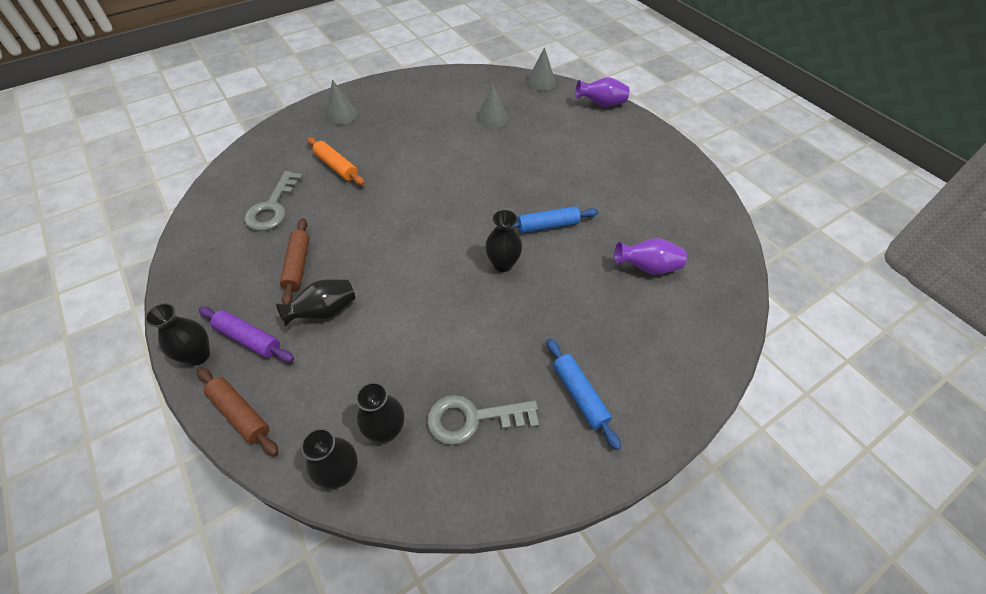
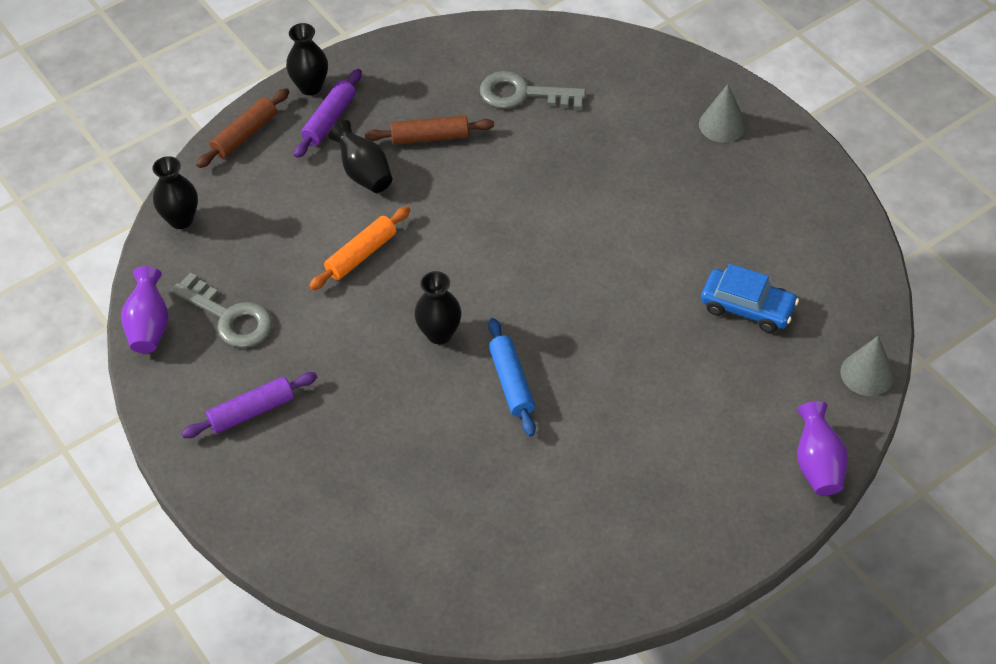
camera: 90 degrees right, 0 degrees up
(336, 166) = (606, 140): orange rolling pin -> orange rolling pin (361, 254)
(386, 430) = (221, 247): black vase -> none
(473, 419) = (229, 317): grey key -> grey key turned 135 degrees clockwise
(492, 118) = (747, 307): grey cone -> blue car
(580, 395) = (251, 411): blue rolling pin -> purple rolling pin
(647, 267) = (439, 497): purple vase -> purple vase (149, 326)

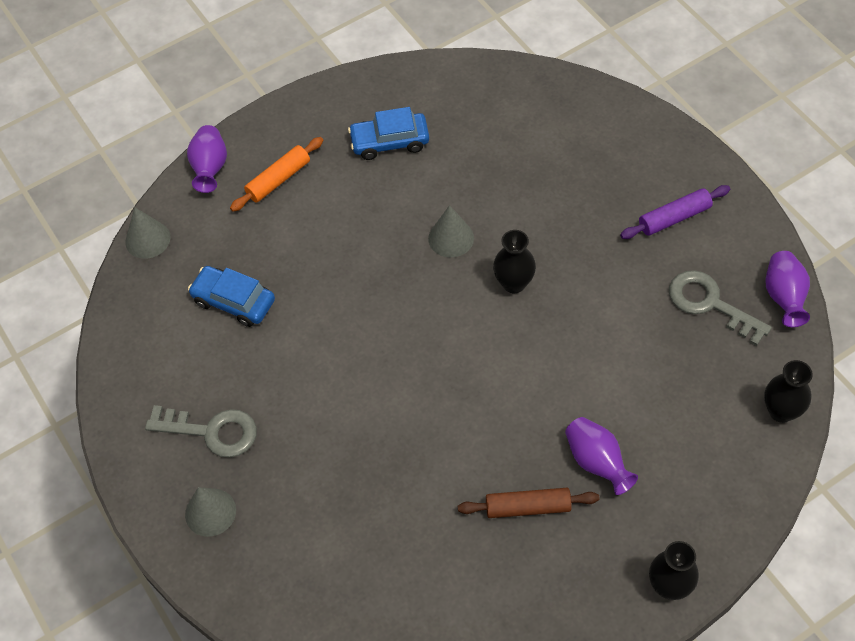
camera: 175 degrees left, 5 degrees up
(245, 135) = (734, 518): brown rolling pin -> none
(329, 120) = (641, 536): purple rolling pin -> none
(361, 254) = (592, 366): orange rolling pin -> orange rolling pin (278, 180)
(364, 173) = (597, 462): black vase -> purple vase
(511, 382) = (451, 238): blue rolling pin -> grey cone
(523, 94) = (423, 564): grey key -> grey key (211, 431)
(595, 504) = (390, 142): none -> blue car

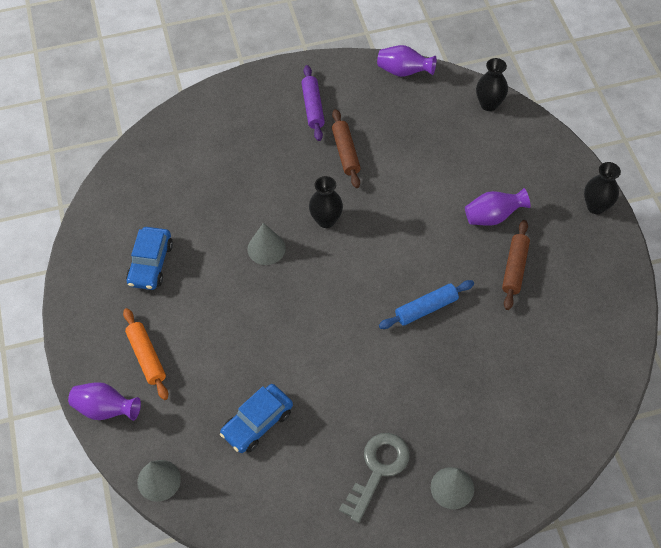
camera: 75 degrees left, 0 degrees up
(432, 423) = (426, 308): none -> blue rolling pin
(621, 273) = (346, 153): none -> brown rolling pin
(710, 304) = (393, 112): grey key -> none

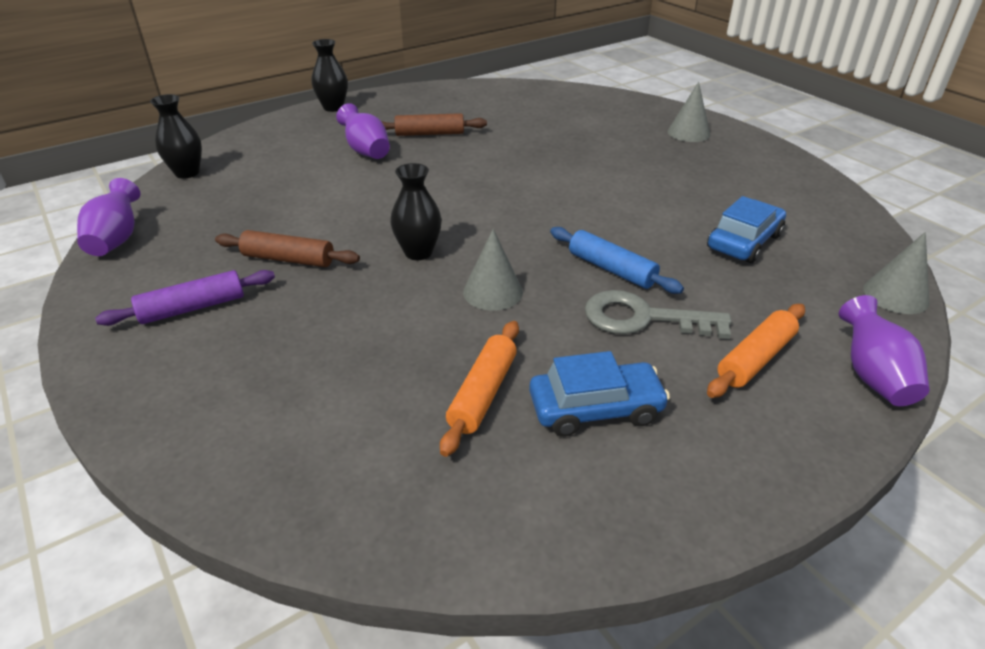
camera: 110 degrees left, 20 degrees down
(184, 220) = (482, 393): none -> orange rolling pin
(257, 423) = (744, 242): blue car -> blue car turned 75 degrees counterclockwise
(346, 153) = (288, 259): brown rolling pin -> brown rolling pin turned 45 degrees clockwise
(378, 470) = (713, 166): grey key -> grey key (644, 318)
(426, 308) = (510, 169): blue rolling pin -> blue rolling pin (611, 269)

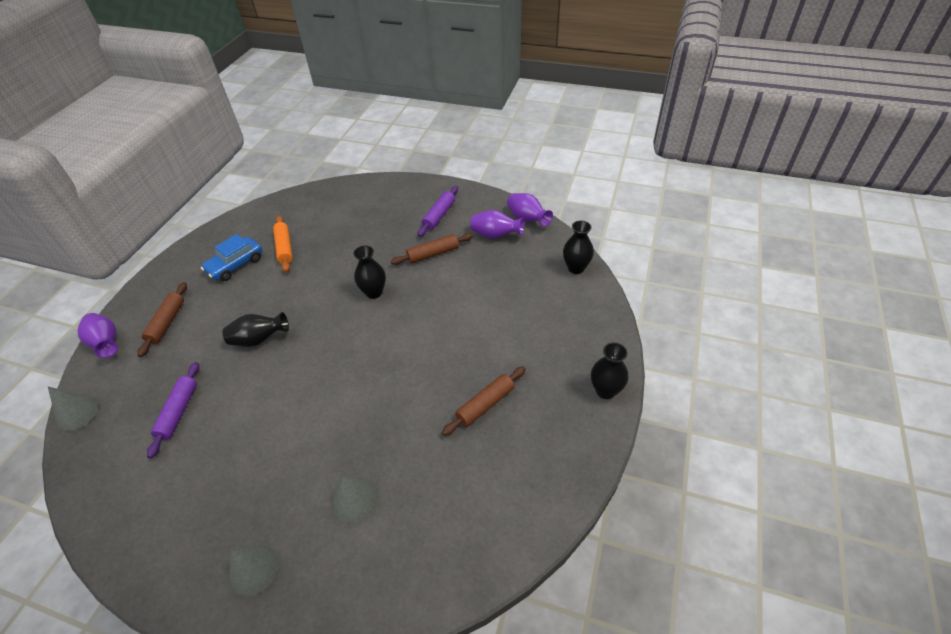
camera: 145 degrees right, 10 degrees up
(366, 151) = (504, 353): purple vase -> purple vase (495, 235)
(493, 292) = (315, 291): grey cone -> grey cone (355, 500)
(611, 269) = (259, 339): blue rolling pin -> black vase
(644, 318) = (229, 317): grey key -> none
(744, 242) = (178, 412): blue car -> purple rolling pin
(755, 359) = (167, 323): orange rolling pin -> brown rolling pin

